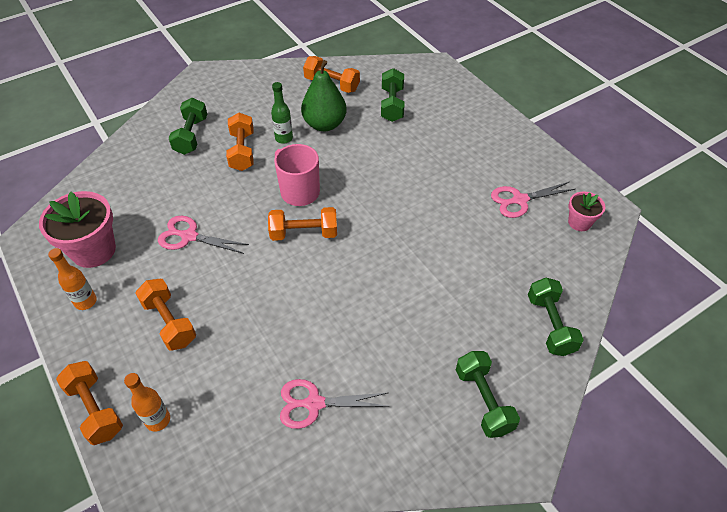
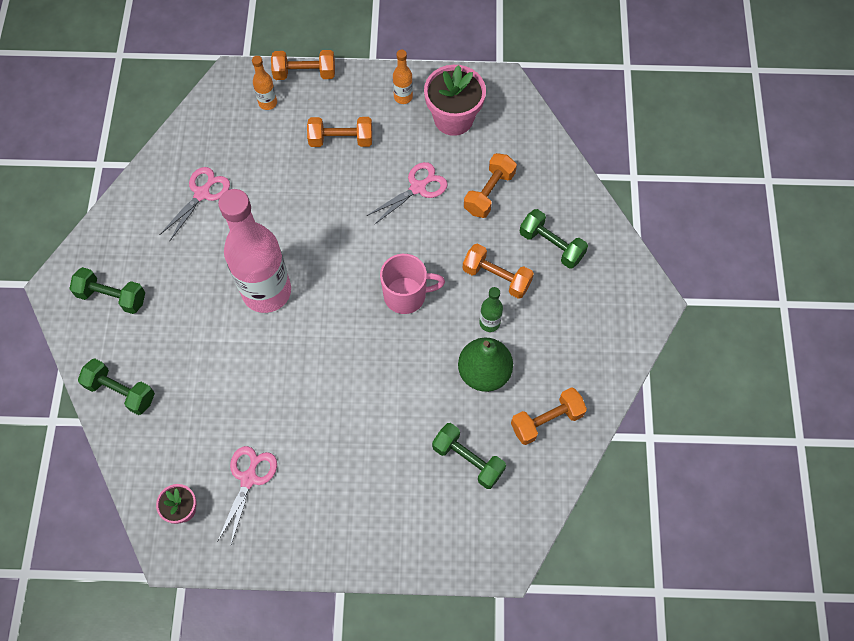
camera: 125 degrees right, 15 degrees up
(304, 233) = (355, 272): orange dumbbell -> orange dumbbell (489, 193)
(371, 281) = (266, 291): none -> pink bottle

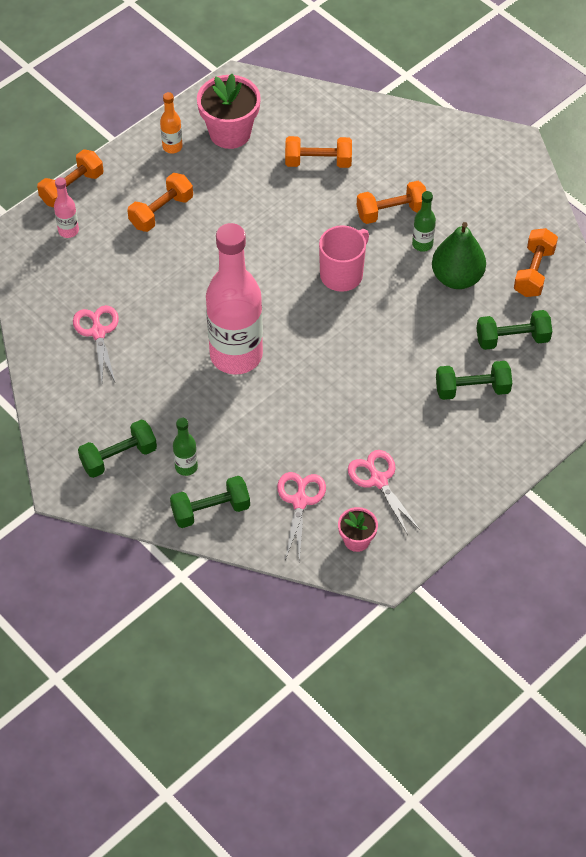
camera: 45 degrees left, 10 degrees down
(143, 344) = (186, 467): none -> green bottle
(268, 103) = (68, 231): orange bottle -> pink bottle
(418, 188) = (262, 199): pink scissors -> pink scissors (300, 501)
(489, 193) = (318, 162): orange dumbbell -> orange dumbbell turned 75 degrees counterclockwise
(551, 245) = (404, 161): green dumbbell -> green dumbbell (472, 389)

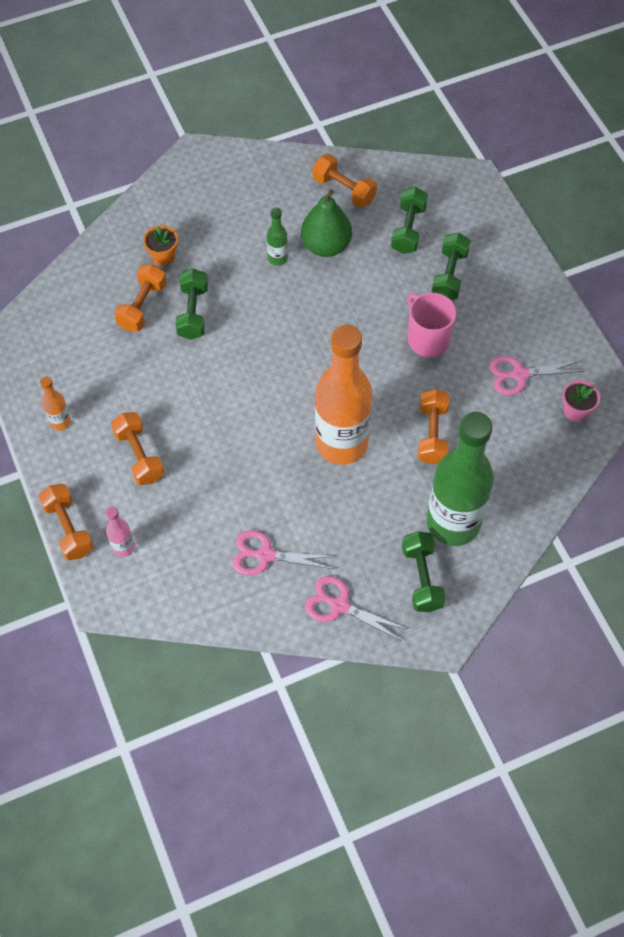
camera: 70 degrees left, 5 degrees up
(186, 467) = (453, 523): green bottle -> green bottle, size x2.42
(210, 510) = (508, 516): green dumbbell -> green dumbbell (193, 312)
(230, 133) = (68, 367): pink flower pot -> none
(236, 355) = (341, 443): pink bottle -> orange bottle
(300, 501) = (522, 442): pink scissors -> pink scissors (340, 606)
(342, 274) = (284, 330): pink mug -> pink mug (427, 339)
(381, 158) = (163, 256): none -> orange flower pot
(391, 212) = (230, 269): orange dumbbell -> orange dumbbell (432, 434)

